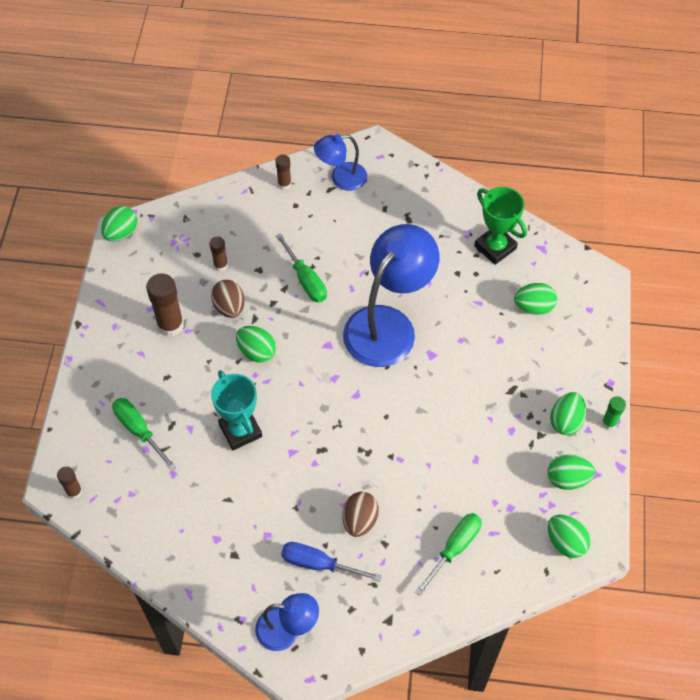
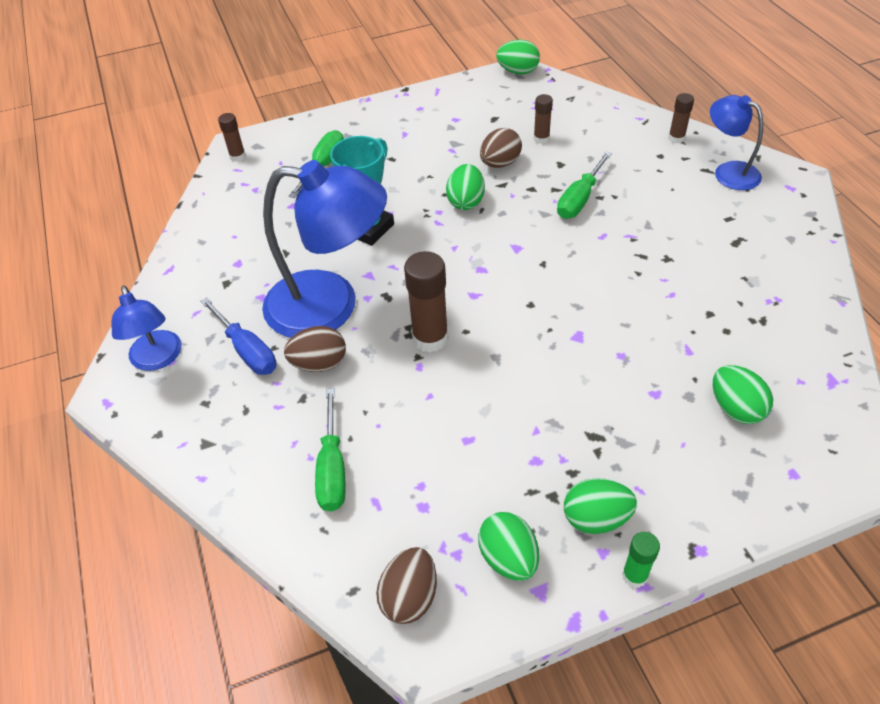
camera: 65 degrees right, 10 degrees down
(170, 325) = (448, 137): brown glue stick -> brown glue stick (430, 338)
(318, 564) = (247, 351): blue screwdriver -> blue screwdriver turned 150 degrees clockwise
(388, 324) = (584, 283): blue lamp -> blue lamp (330, 306)
(454, 548) = (332, 469): green screwdriver -> green screwdriver turned 75 degrees clockwise
(495, 247) = (782, 333): green trophy -> none
(565, 542) = (409, 597): green egg -> brown egg

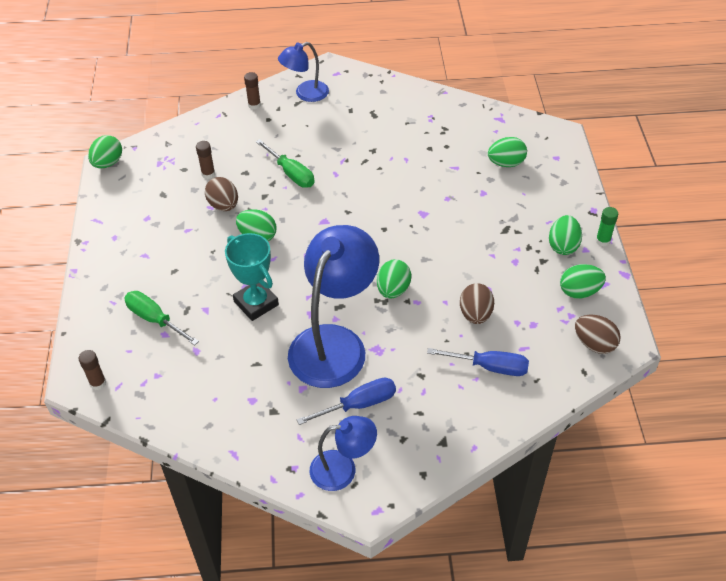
camera: 75 degrees left, 0 degrees up
(319, 363) = (391, 359): brown egg -> brown egg (475, 314)
(332, 469) = (490, 367): green screwdriver -> blue screwdriver
(430, 338) = (393, 290): brown glue stick -> green egg

